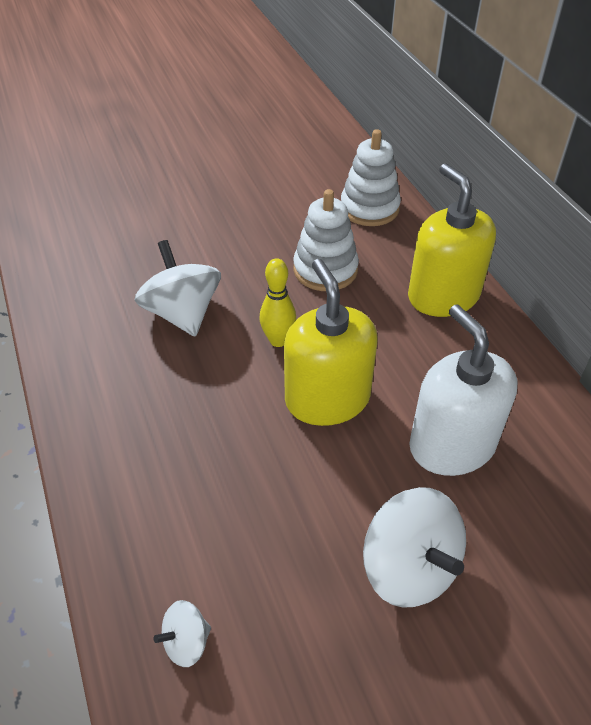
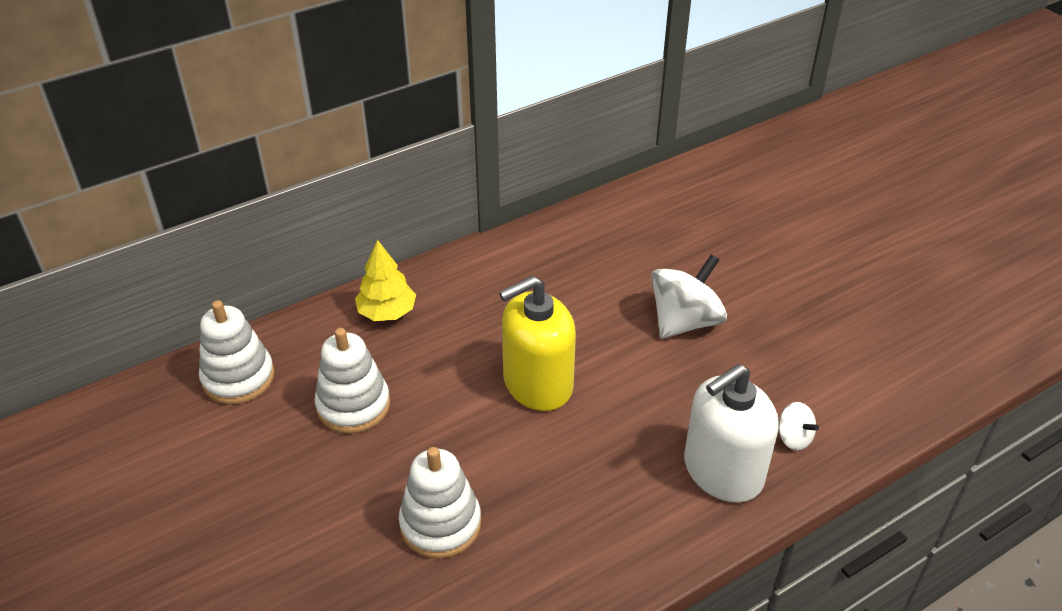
camera: 100 degrees left, 5 degrees down
(182, 313) = (440, 524): white spinning top -> white stacking toy
(278, 340) = (469, 430): yellow bowling pin -> none
(443, 296) = (387, 312): yellow soap dispenser -> yellow tree
(452, 445) = (567, 302): white soap dispenser -> white soap dispenser (722, 471)

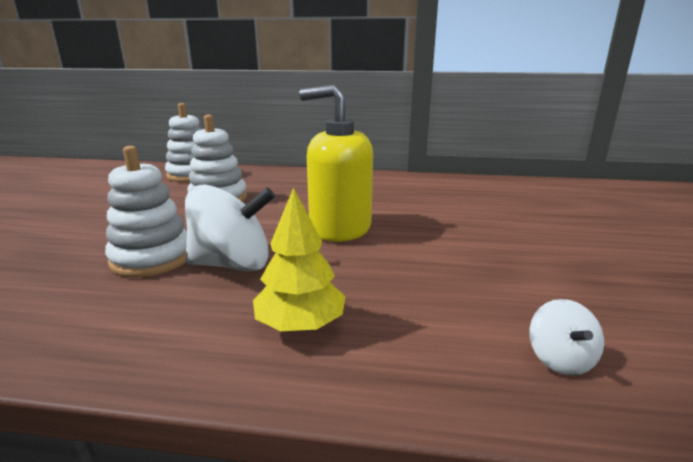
camera: 40 degrees right, 20 degrees down
(387, 312) = (302, 178): yellow tree -> yellow tree (300, 325)
(684, 321) = (515, 241): white spinning top -> white spinning top (233, 264)
(722, 471) = (427, 342): white soap dispenser -> none

